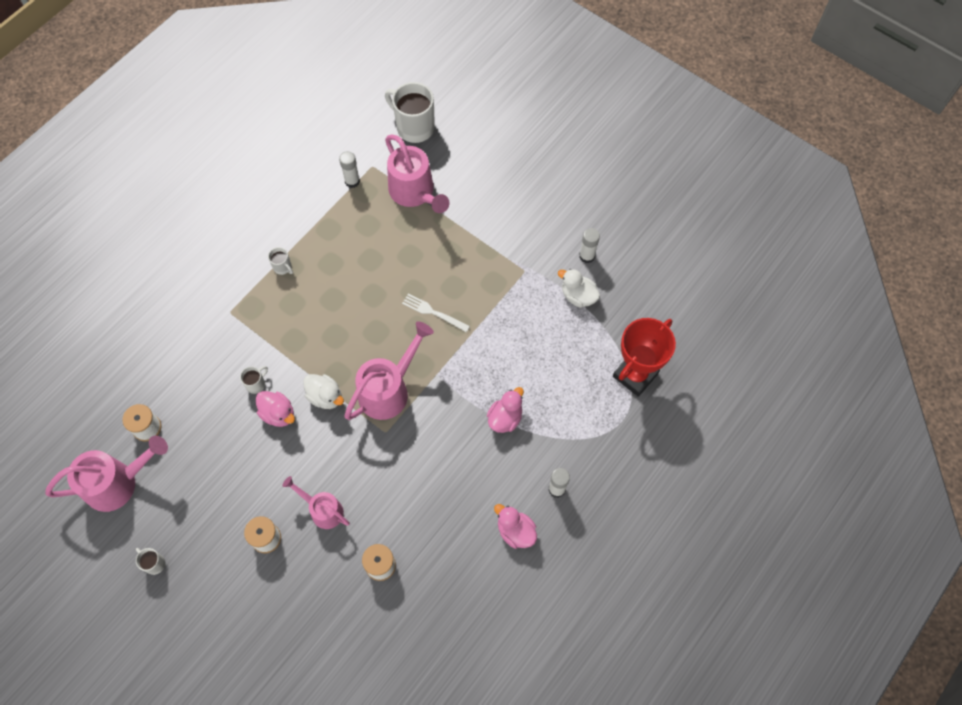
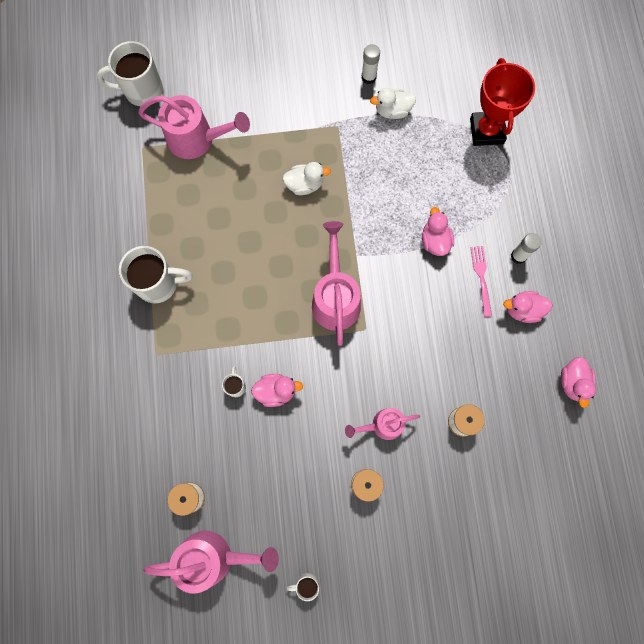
camera: 45 degrees left, 10 degrees up
(118, 483) = (214, 557): pink watering can -> pink watering can turned 60 degrees clockwise
(283, 267) = (159, 284): white mug -> white mug, size x2.17
(325, 397) = (296, 346): white duck -> white duck (304, 185)
(352, 181) = (139, 172): white glue stick -> none
(433, 312) = (306, 214): white fork -> none
(494, 622) = (572, 382): none -> pink duck
(510, 477) = (481, 277): none -> pink fork

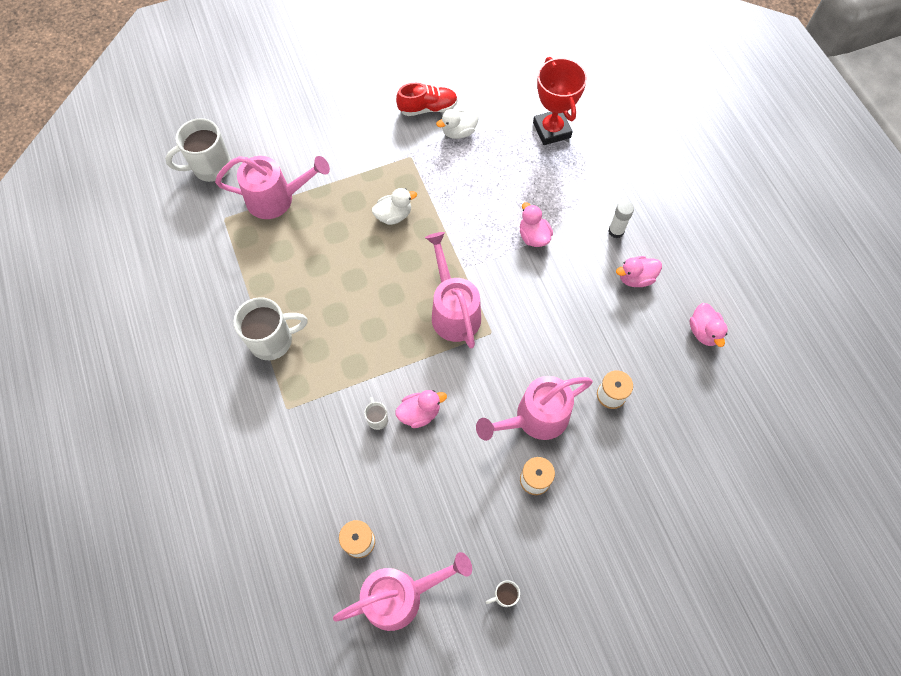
camera: 15 degrees left, 10 degrees down
(368, 77) = (428, 108): white glue stick -> red shoe
(382, 425) = (534, 418): pink watering can -> pink watering can, size x1.64
(481, 277) = (587, 258): pink fork -> none

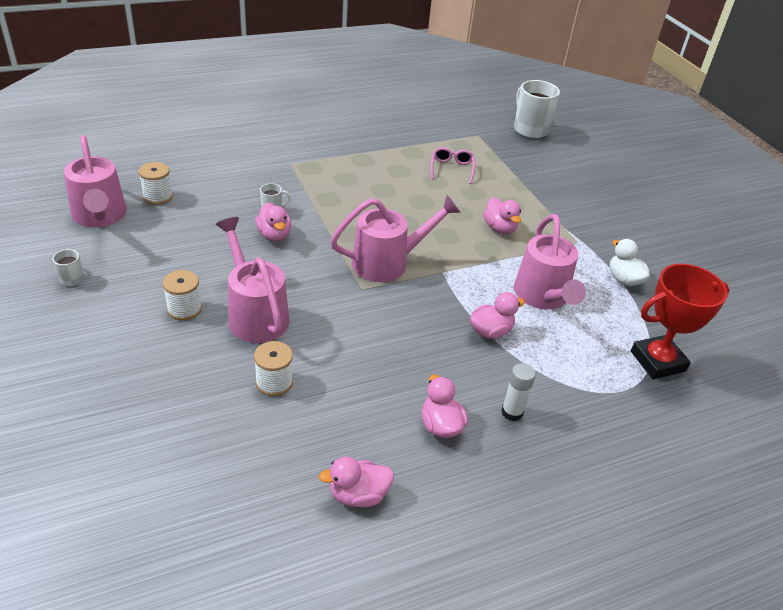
camera: 85 degrees right, 25 degrees down
(273, 340) = (356, 157): white mug -> none
(277, 199) = (504, 161): pink watering can -> pink watering can (543, 297)
(292, 248) = (451, 169): none -> pink glasses
(394, 215) = (499, 228): white duck -> pink duck
(428, 108) = (648, 257): red shoe -> none

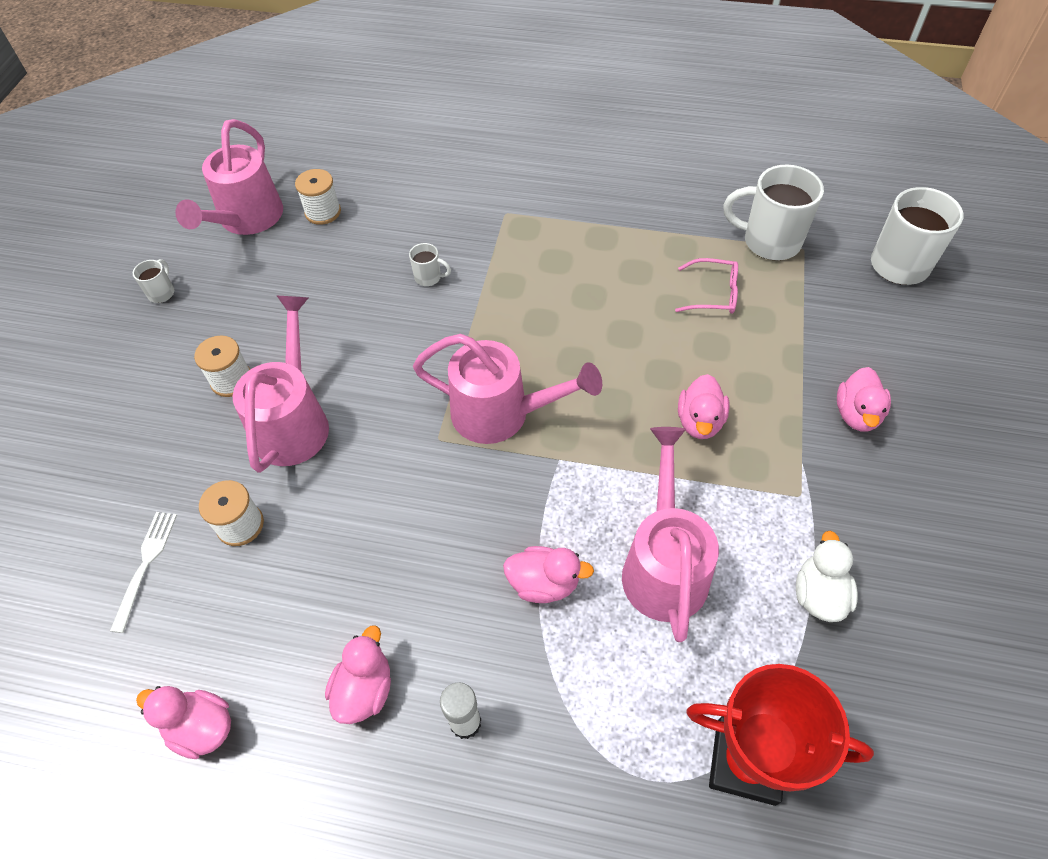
camera: 40 degrees right, 15 degrees up
(226, 432) = (146, 564): none -> white fork
(274, 235) = (402, 316): pink duck -> pink duck (856, 414)
(451, 169) = (714, 294): pink glasses -> pink glasses turned 60 degrees clockwise
(458, 137) = (769, 241): none -> white mug
(543, 297) = (664, 564): pink watering can -> pink watering can turned 150 degrees clockwise

